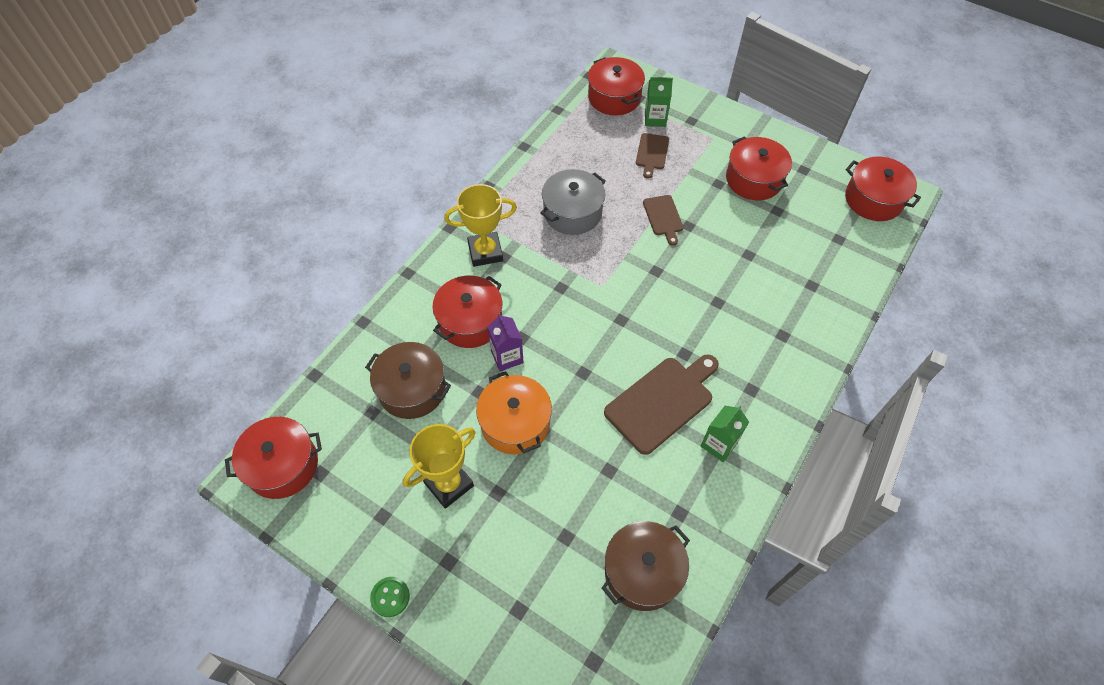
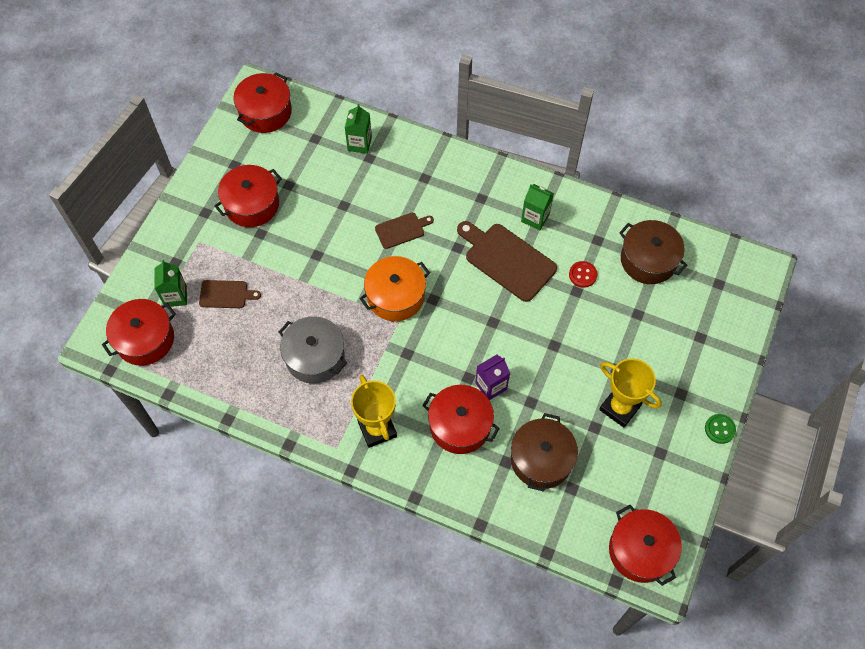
camera: 100 degrees left, 5 degrees up
(515, 423) = (553, 367): orange pot -> orange pot (395, 296)
(631, 483) = (582, 275): none -> red button
(663, 217) = (310, 276): brown cutting board -> brown cutting board (402, 230)
(832, 278) = (359, 144): none -> green carton

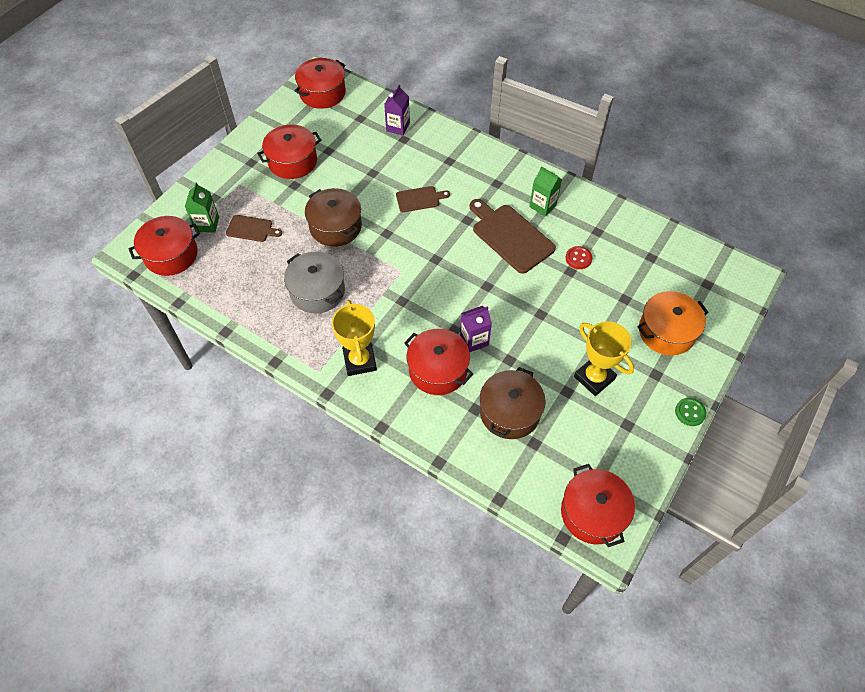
camera: 10 degrees right, 5 degrees down
(359, 144) = (398, 127): green carton -> purple carton
(395, 296) = (402, 252): orange pot -> orange pot (666, 332)
(648, 260) = (642, 254): brown pot -> brown pot (335, 226)

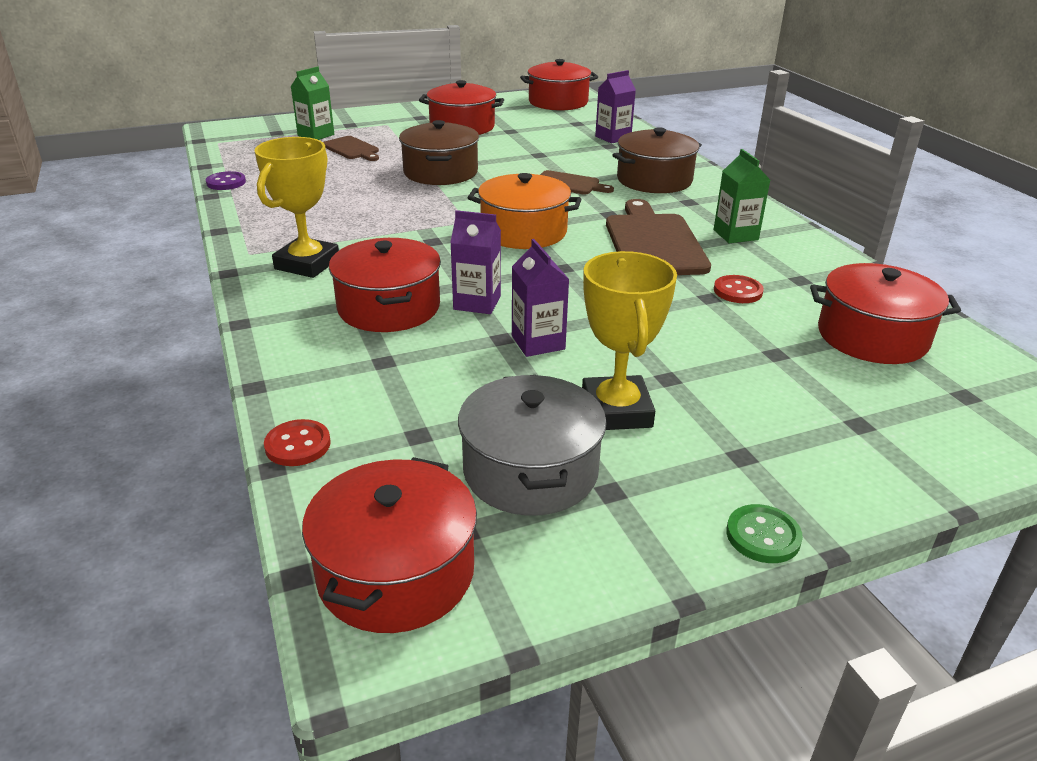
camera: 35 degrees right, 25 degrees down
(171, 255) = (251, 140): red pot -> red pot (872, 336)
(217, 313) = (226, 182): none -> purple button
(317, 291) = (348, 203): grey pot -> grey pot (530, 471)
(495, 481) = (298, 445): none -> red button
(509, 412) = (428, 386): brown pot -> brown pot (654, 180)
(527, 353) = (538, 342): none -> purple carton
(666, 332) = (819, 416): orange pot -> orange pot (523, 232)

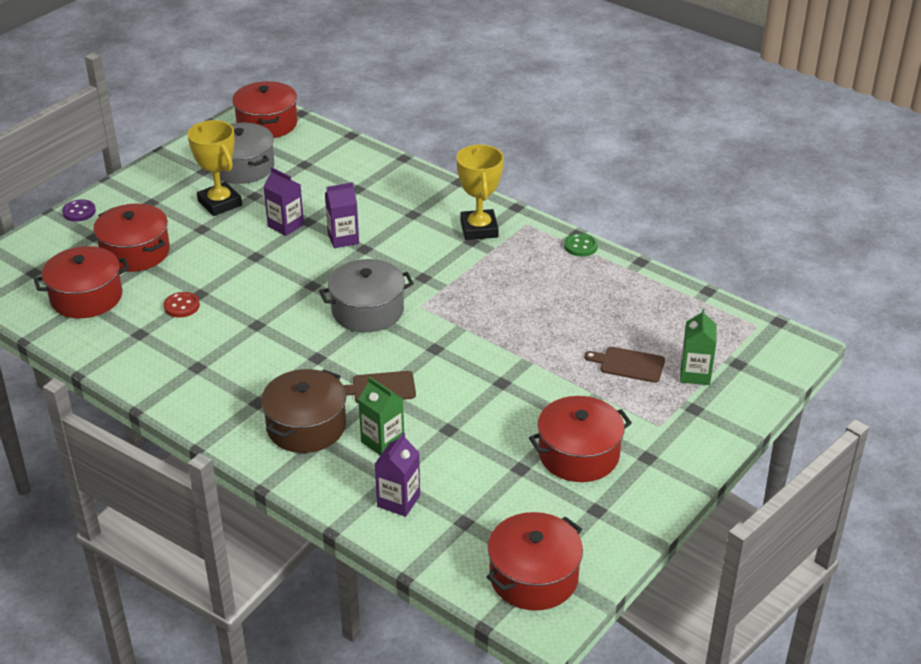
camera: 150 degrees right, 5 degrees up
(226, 182) = (655, 278): purple button -> purple button (79, 212)
(298, 445) = (351, 144): red button -> none
(389, 307) = (391, 218): red pot -> red pot (135, 252)
(440, 172) = (507, 360): brown pot -> none
(523, 232) = (367, 310): orange pot -> grey pot
(654, 242) = (262, 335): brown cutting board -> none
(735, 235) = (201, 369): green carton -> green carton (382, 441)
(763, 536) = (134, 175): green button -> green button (580, 246)

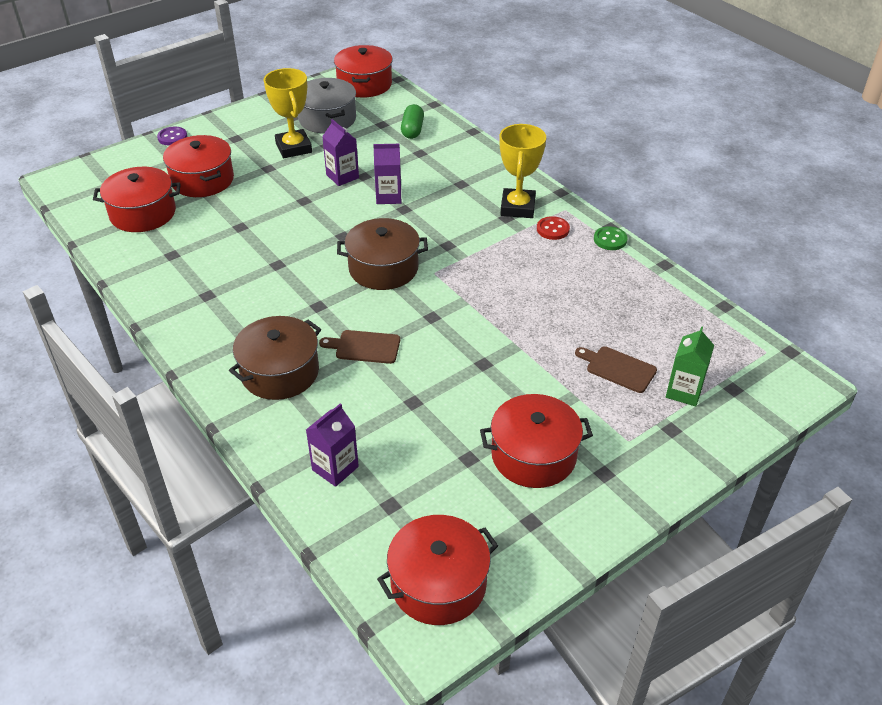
camera: 15 degrees right, 5 degrees up
(181, 306) = (219, 235): red button -> red button (552, 229)
(339, 166) = (412, 130): none -> green capsule
(367, 310) = (383, 268): grey pot -> brown pot
(382, 441) = (345, 402): green carton -> none

